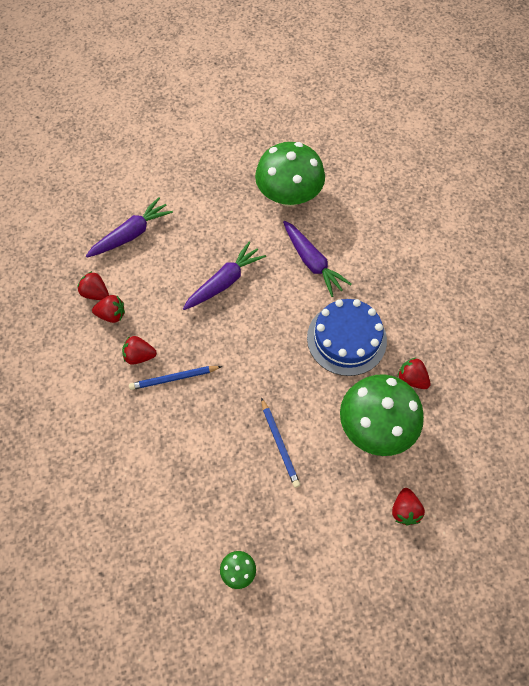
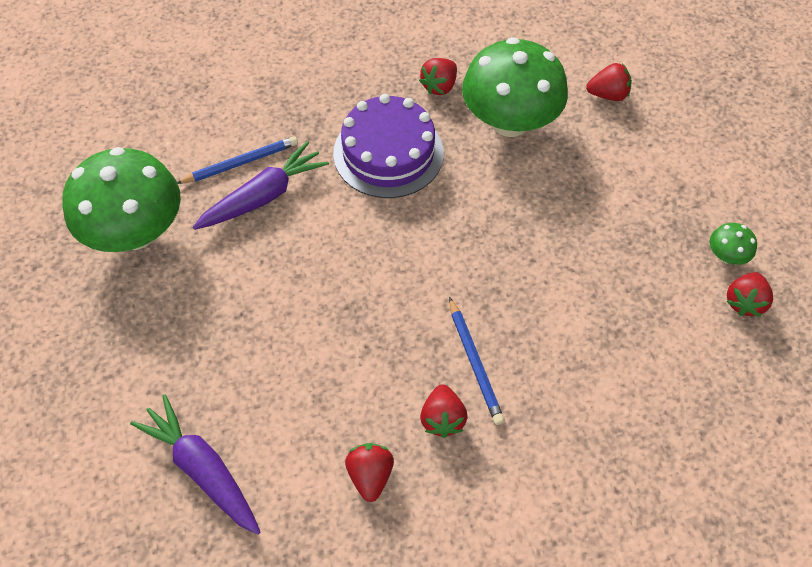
camera: 95 degrees left, 5 degrees down
(95, 293) = (328, 511): red strawberry -> red strawberry (744, 302)
(224, 282) = (300, 310): purple carrot -> none
(279, 444) = (551, 221): blue pencil -> blue pencil (241, 163)
(346, 339) = (388, 153): blue cake -> purple cake

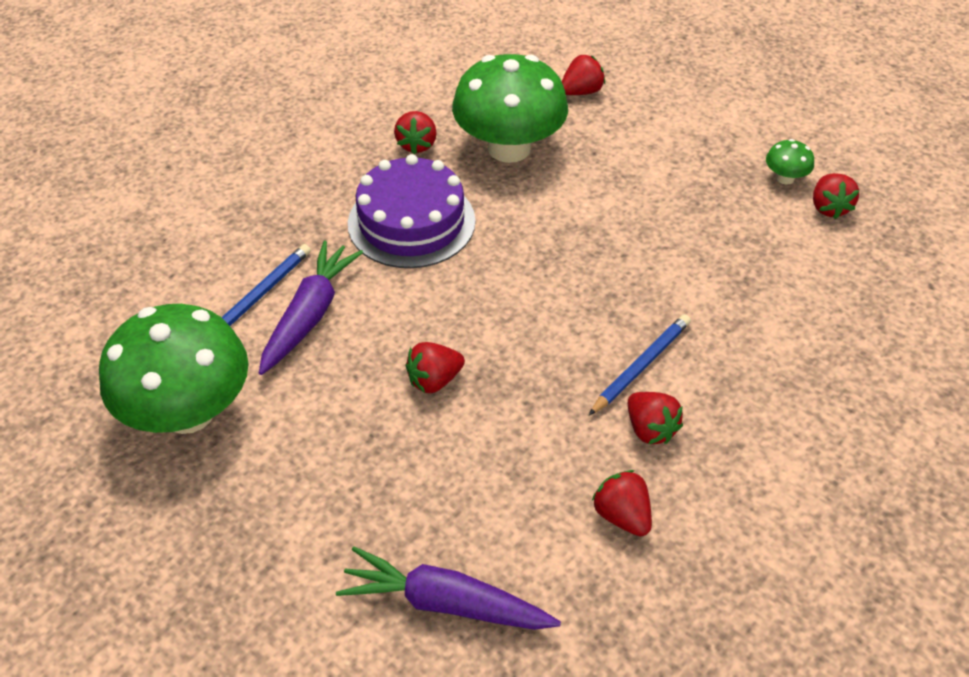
camera: 30 degrees left, 10 degrees down
(313, 294) = (434, 380): none -> red strawberry
(474, 363) = (641, 366): blue pencil -> blue pencil turned 90 degrees counterclockwise

